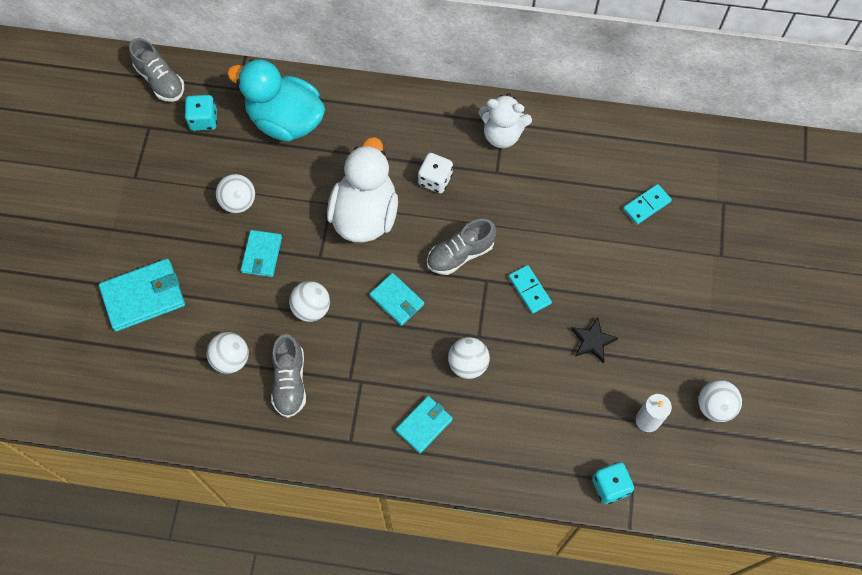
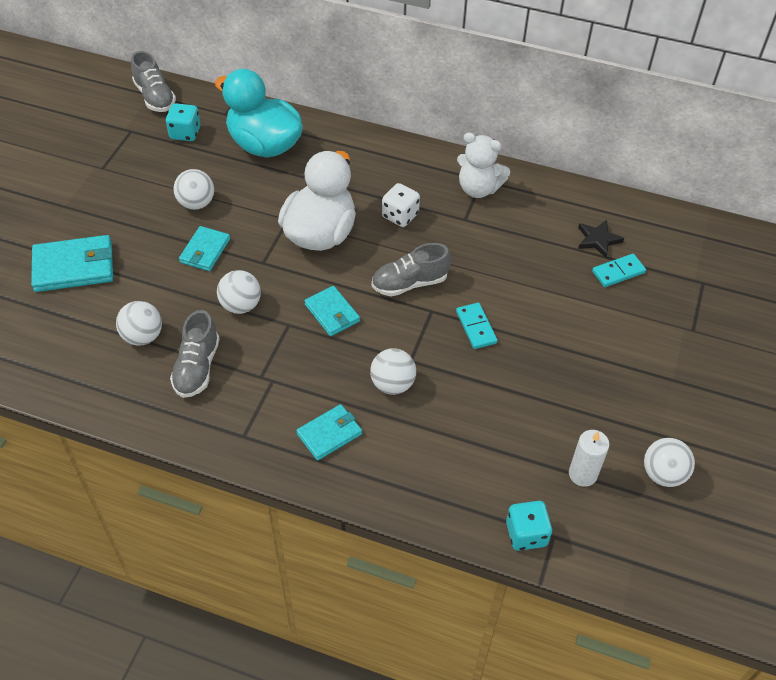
camera: 10 degrees right, 15 degrees down
(592, 341) = (535, 386): black star -> black star (598, 240)

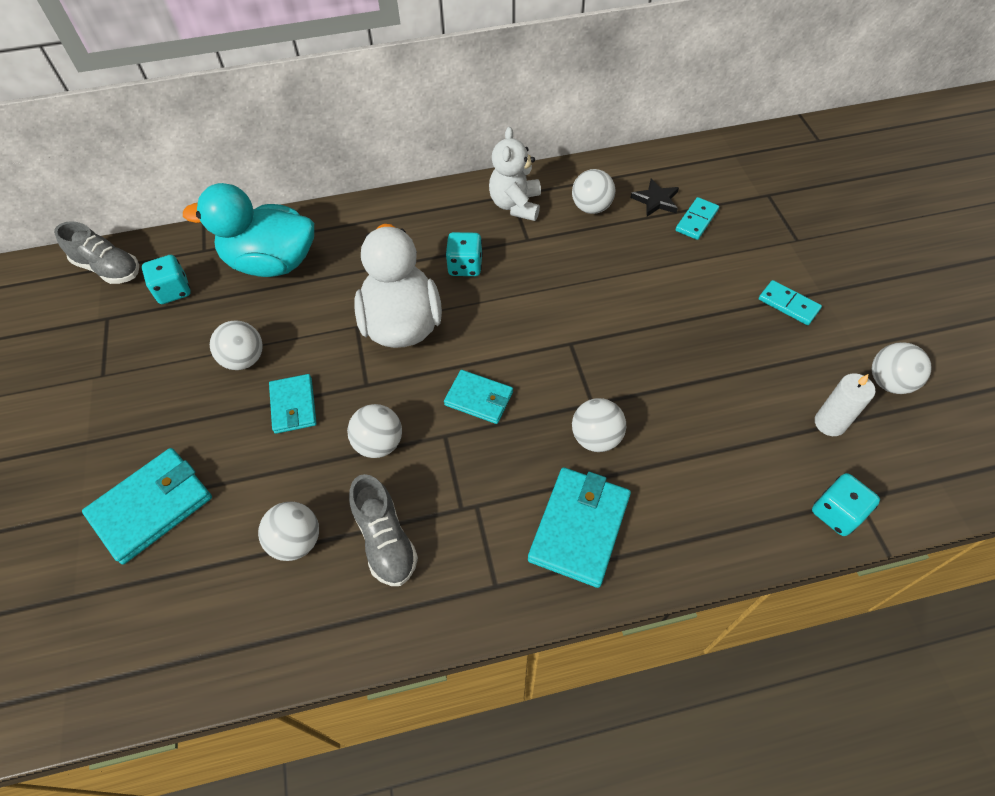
camera: 30 degrees left, 5 degrees up
(329, 434) = (579, 528): turquoise wallet -> turquoise wallet, size x1.59
(400, 216) = (465, 266): white dice -> turquoise dice
(409, 283) = (528, 327): grey shoe -> none
(476, 327) = (623, 337): turquoise domino -> turquoise domino (788, 304)
(478, 189) = (515, 205): white teddy bear -> white teddy bear turned 105 degrees clockwise
(538, 220) = (591, 207): none -> white ball

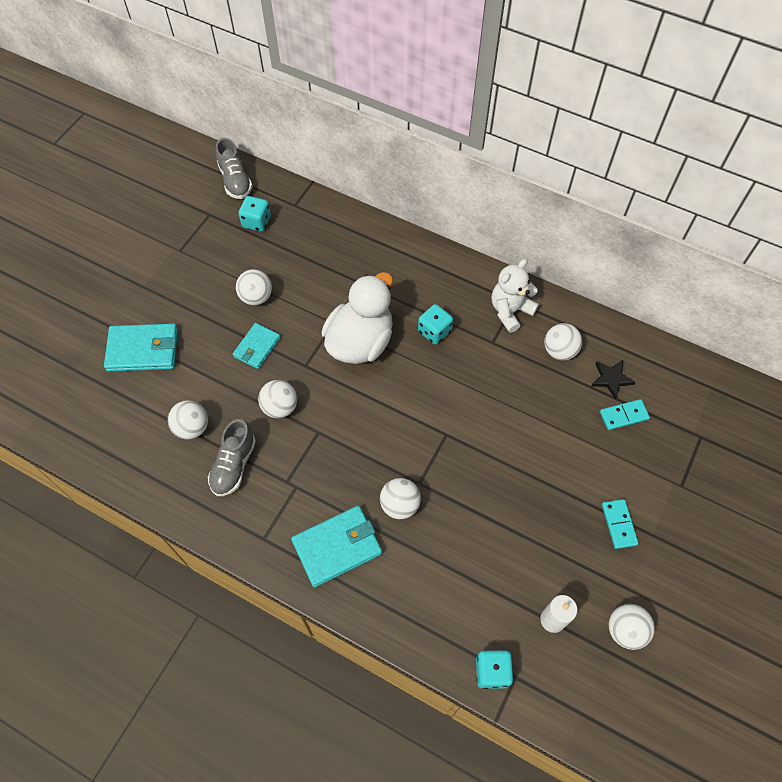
camera: 40 degrees right, 5 degrees up
(272, 262) = (324, 242): turquoise duck -> none
(479, 399) = (358, 425): turquoise wallet -> none

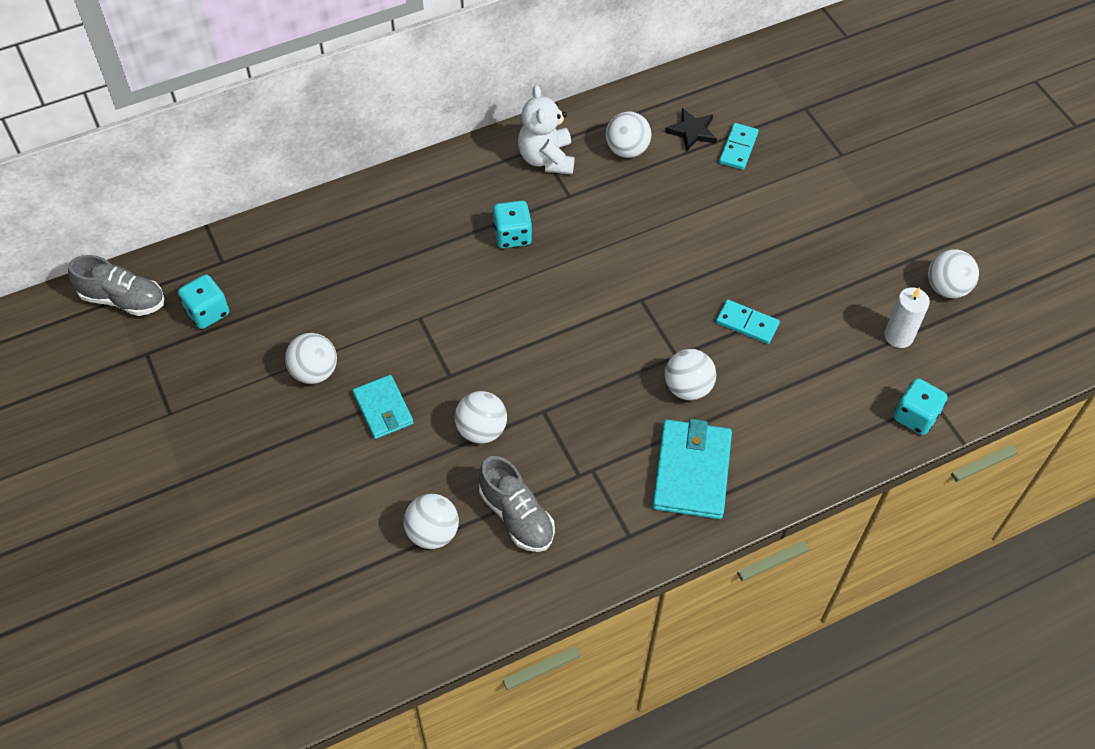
camera: 55 degrees left, 5 degrees down
(143, 350) = (279, 529): turquoise wallet -> none
(360, 342) = (465, 307): white duck -> none
(618, 524) = (843, 225): turquoise domino -> turquoise domino (747, 323)

